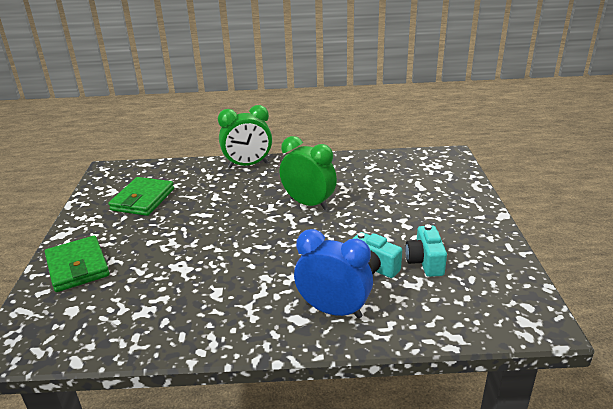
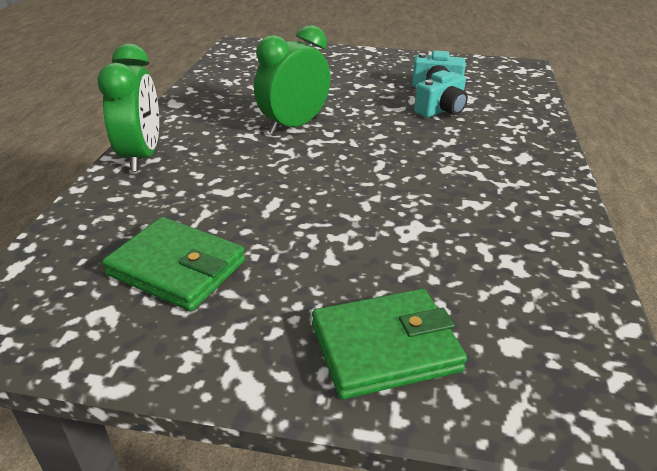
camera: 80 degrees left, 5 degrees up
(333, 310) = (509, 137): blue clock -> none

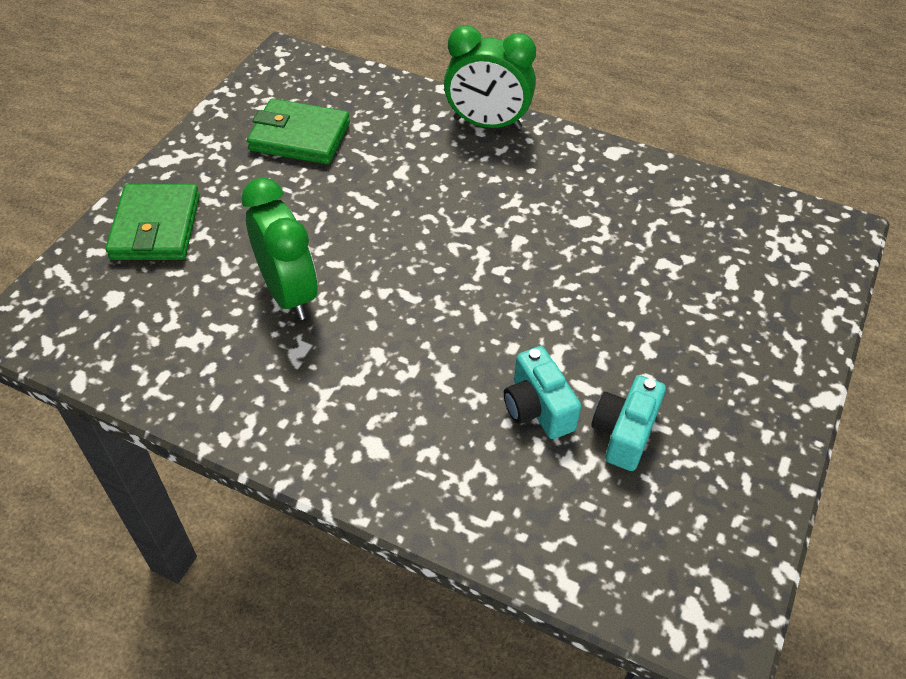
camera: 105 degrees right, 15 degrees up
(177, 268) = (299, 136): green wallet -> green wallet turned 60 degrees clockwise
(294, 126) = (527, 242): green clock -> green clock (288, 293)

